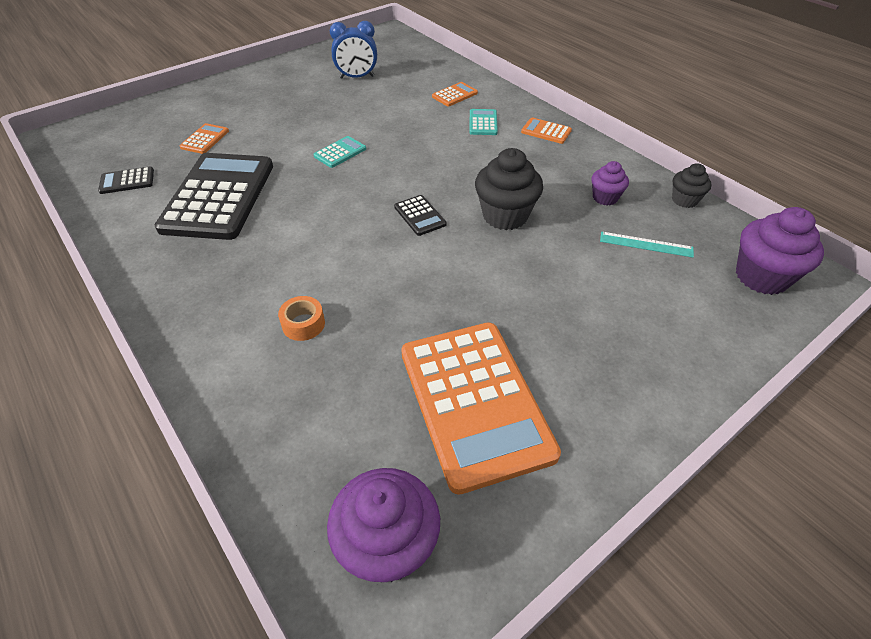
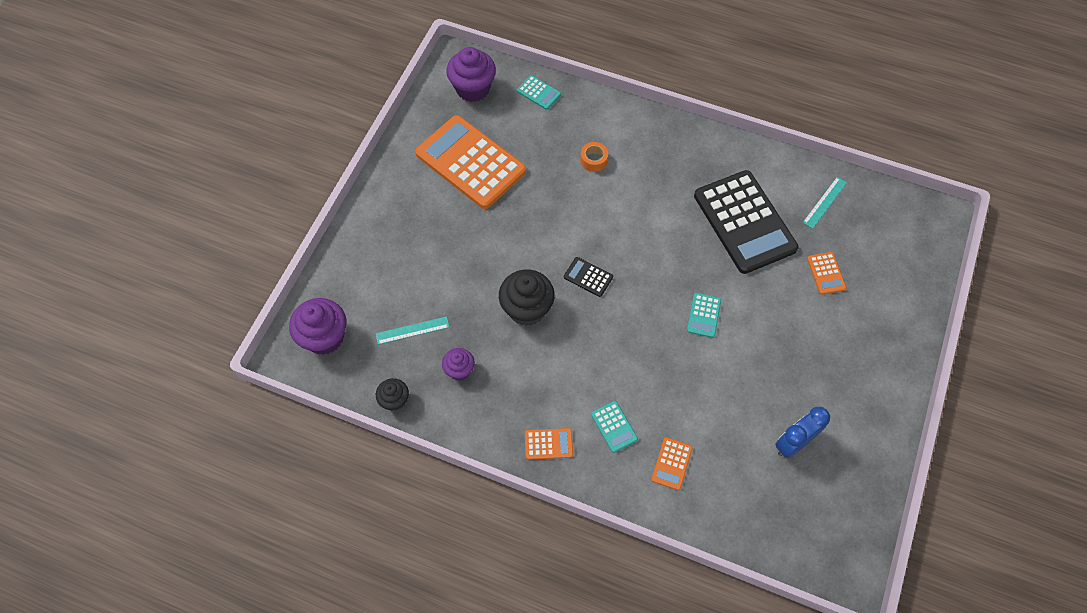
camera: 150 degrees right, 15 degrees up
(127, 181) = (825, 202): black calculator -> turquoise ruler
(284, 469) = (538, 93): none -> turquoise calculator

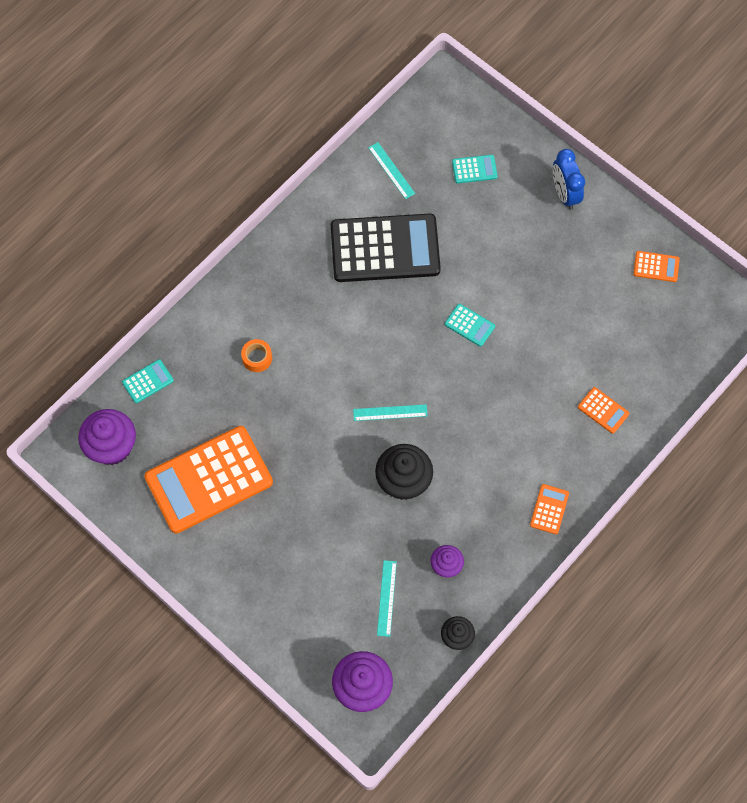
camera: 70 degrees left, 5 degrees up
(588, 277) = (390, 412): black calculator -> turquoise ruler
(614, 426) = (552, 446): turquoise calculator -> turquoise calculator (474, 169)
(793, 443) = (618, 303): blue clock -> blue clock (564, 194)
(826, 273) = (466, 203): orange calculator -> orange calculator (656, 267)

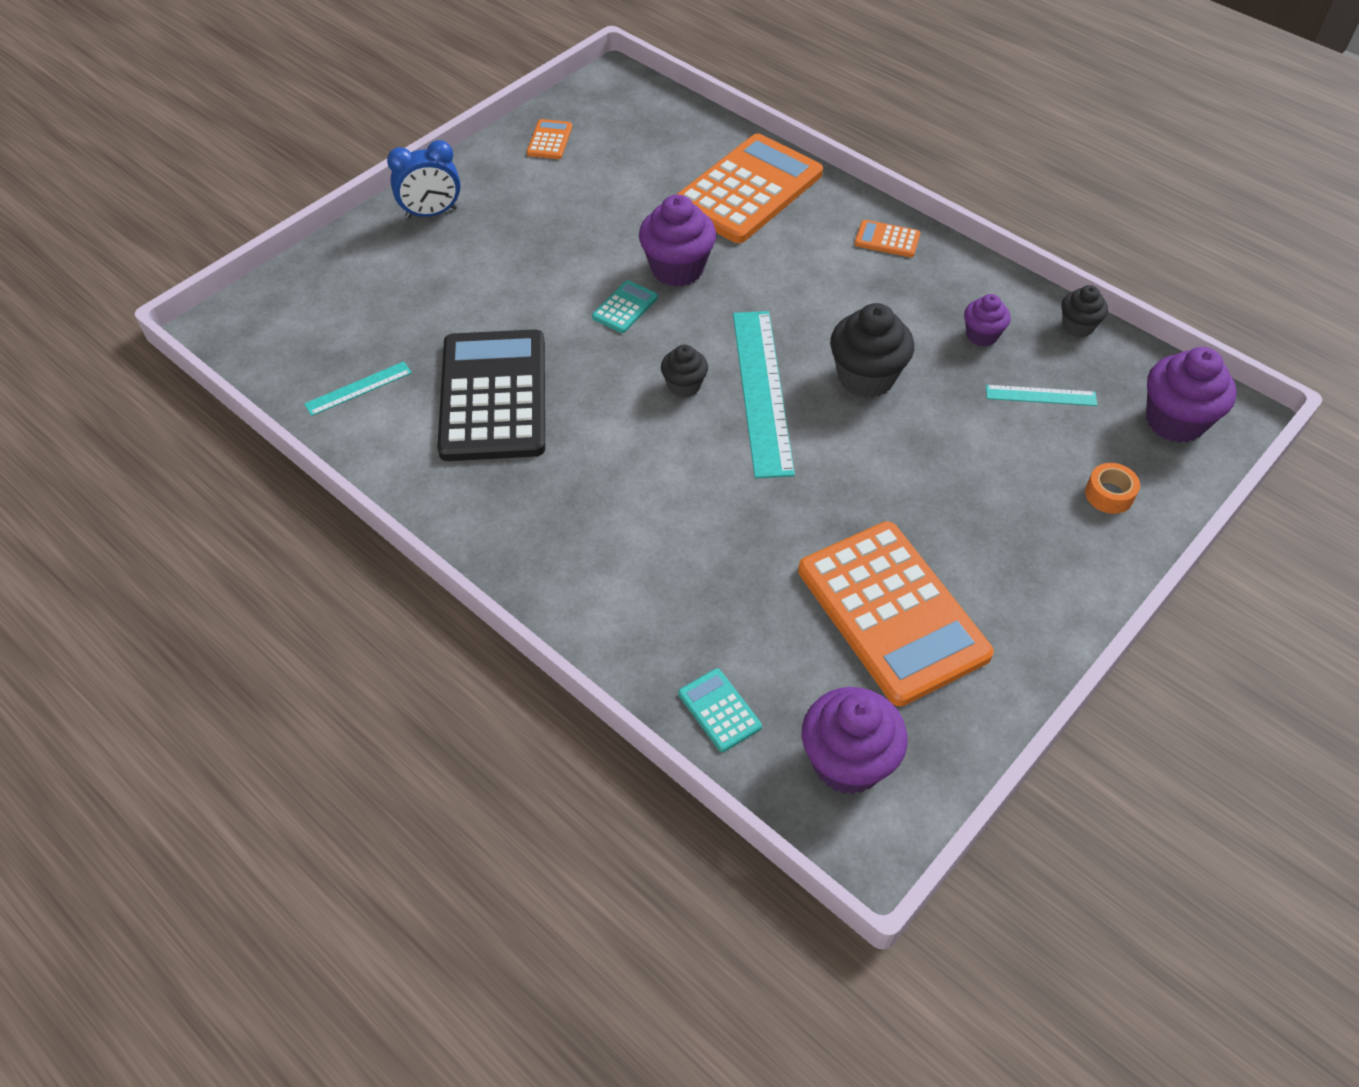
camera: 90 degrees left, 15 degrees down
(257, 358) = (674, 552): orange tape -> orange tape (1109, 494)
(390, 412) = (761, 391): turquoise ruler -> turquoise ruler, size x2.05
(395, 364) = (684, 386): none -> black cupcake
(474, 169) = (375, 298): turquoise calculator -> none
(511, 359) = (677, 269): none -> purple cupcake
(603, 410) = (748, 190): orange calculator -> orange calculator, size x2.44

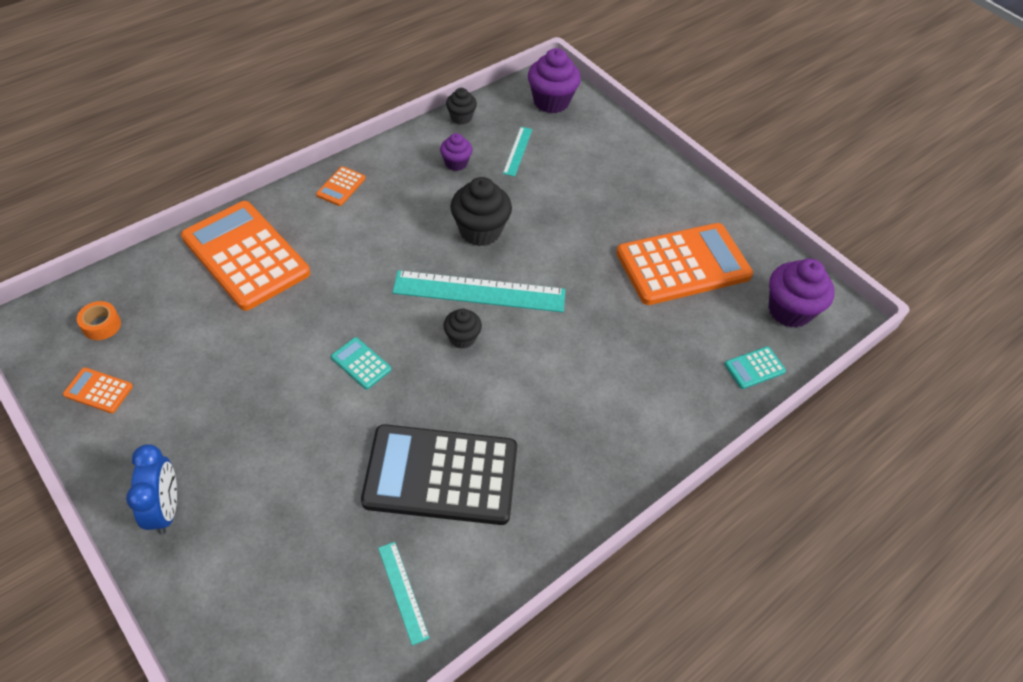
camera: 85 degrees left, 0 degrees up
(677, 269) = (326, 320): purple cupcake -> none
(1109, 494) = (603, 145): orange tape -> orange tape (101, 325)

